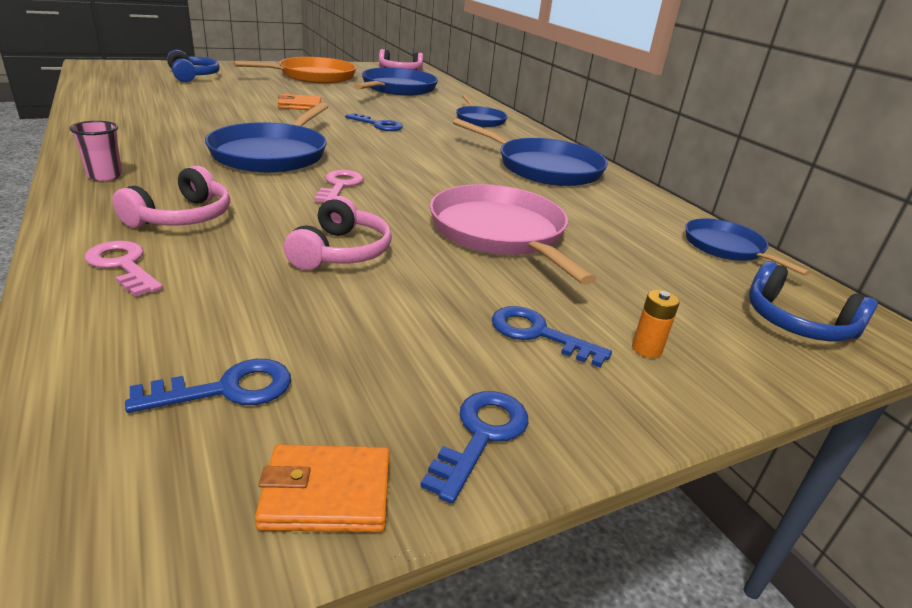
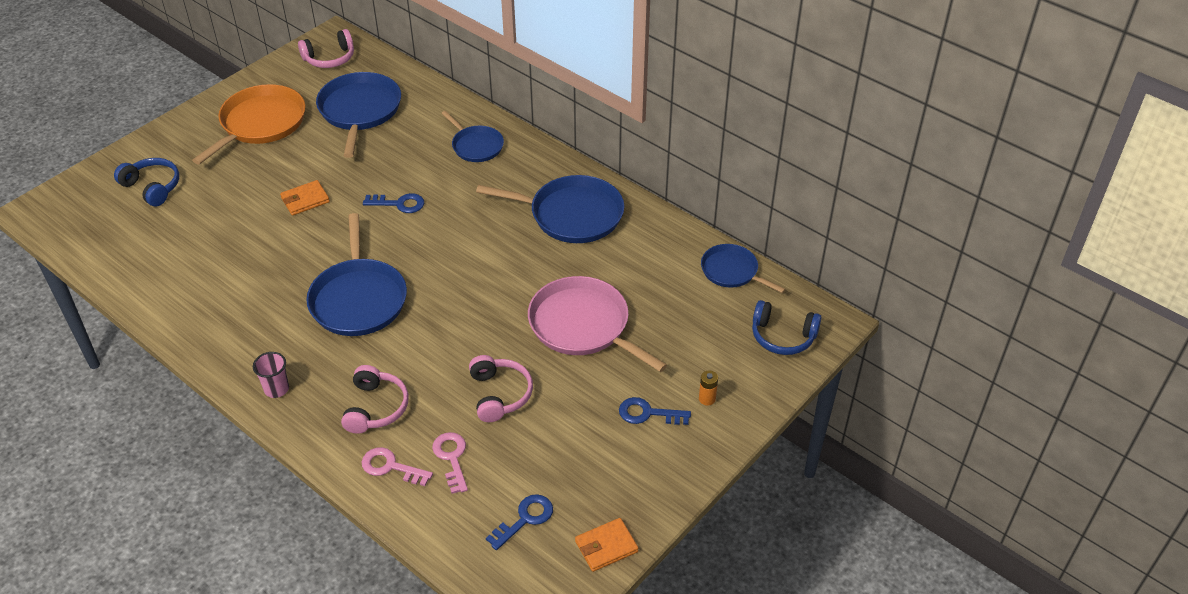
camera: 20 degrees left, 15 degrees up
(339, 186) = (442, 319): pink key -> pink key (452, 458)
(481, 436) = (651, 492): blue key -> none

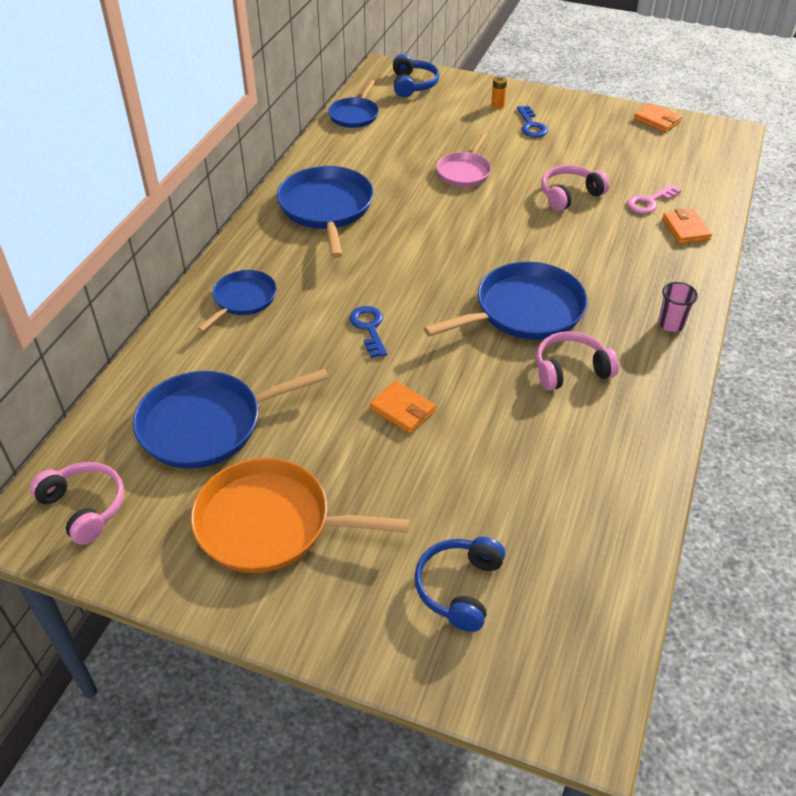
camera: 110 degrees left, 0 degrees up
(376, 408) = (638, 256): pink headphones -> pink headphones (570, 370)
(391, 467) = (685, 229): pink key -> orange wallet
(525, 519) = (668, 156): blue key -> none
(583, 326) = (464, 172): pink pan -> pink pan, size x0.59

